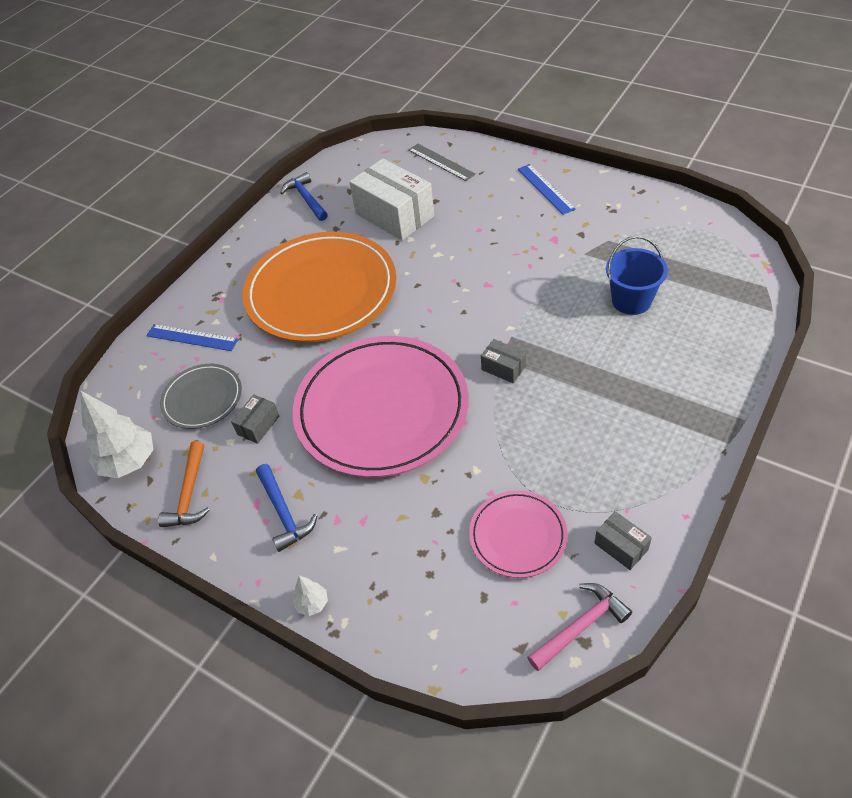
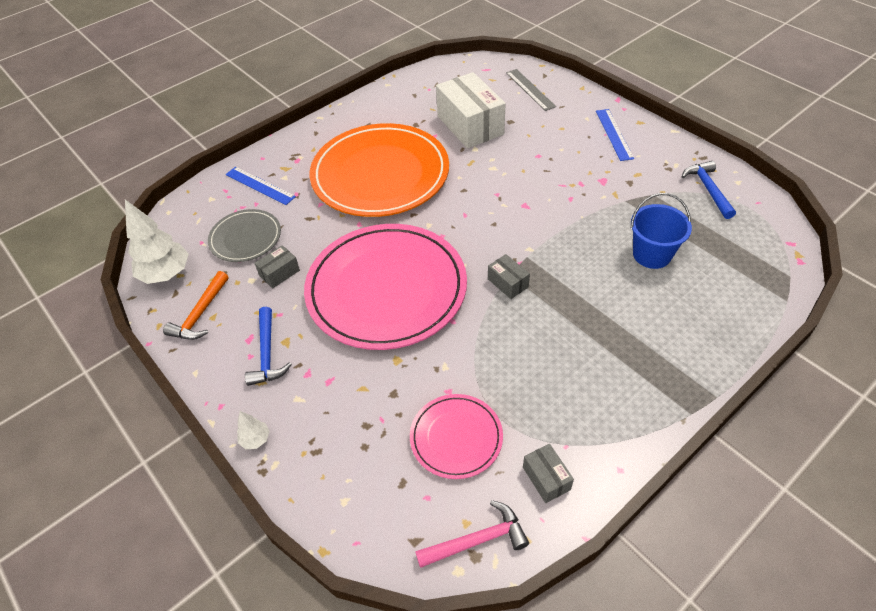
camera: 15 degrees right, 0 degrees up
(306, 199) = (402, 94): blue hammer -> blue hammer (708, 189)

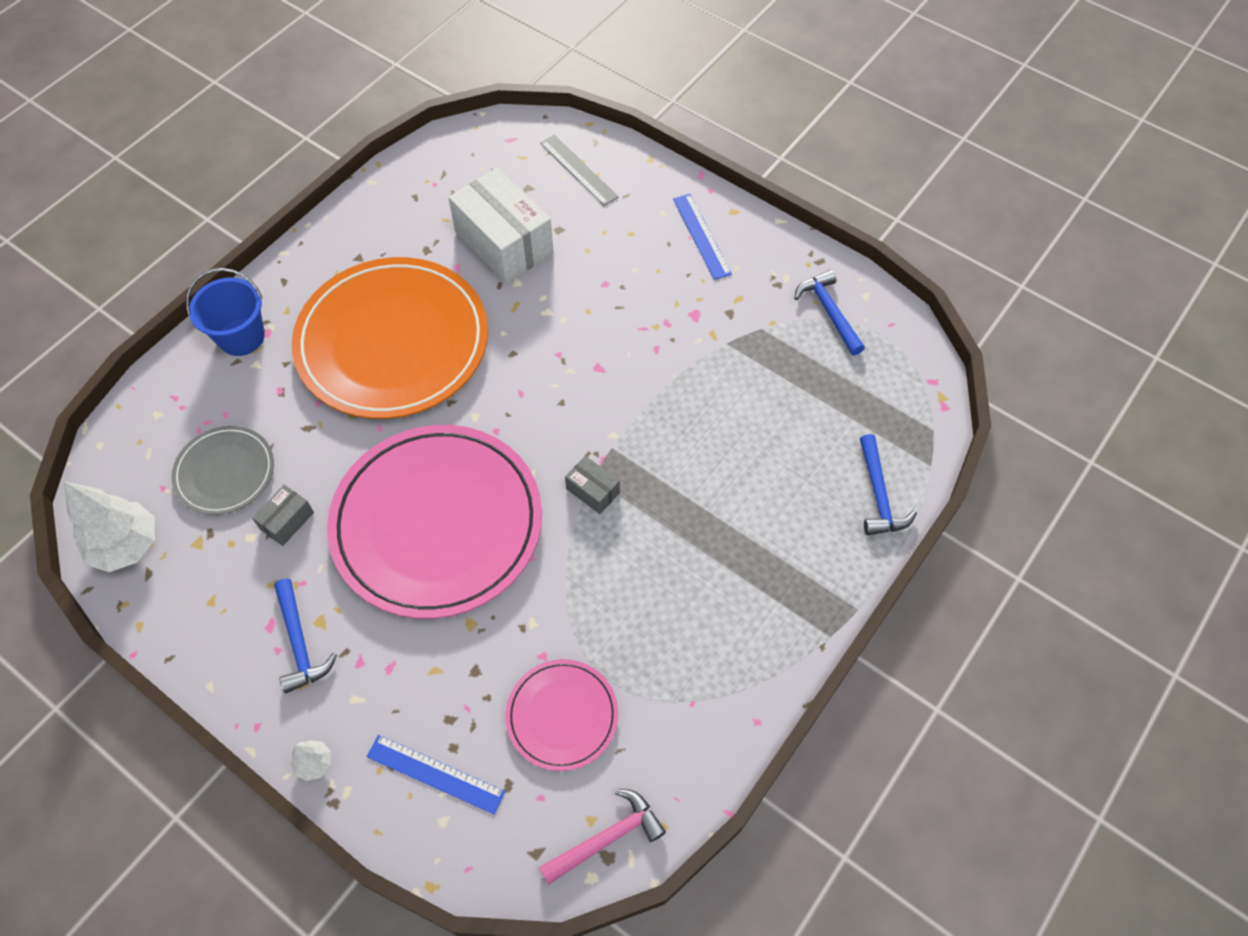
camera: 15 degrees left, 10 degrees up
(200, 314) = (193, 600): orange hammer -> none
(260, 185) = (223, 383): blue ruler -> blue ruler (435, 774)
(546, 478) = (675, 748): grey box -> none
(652, 254) = (767, 422): blue bucket -> blue bucket (241, 337)
(741, 316) = (879, 495): none -> blue hammer

